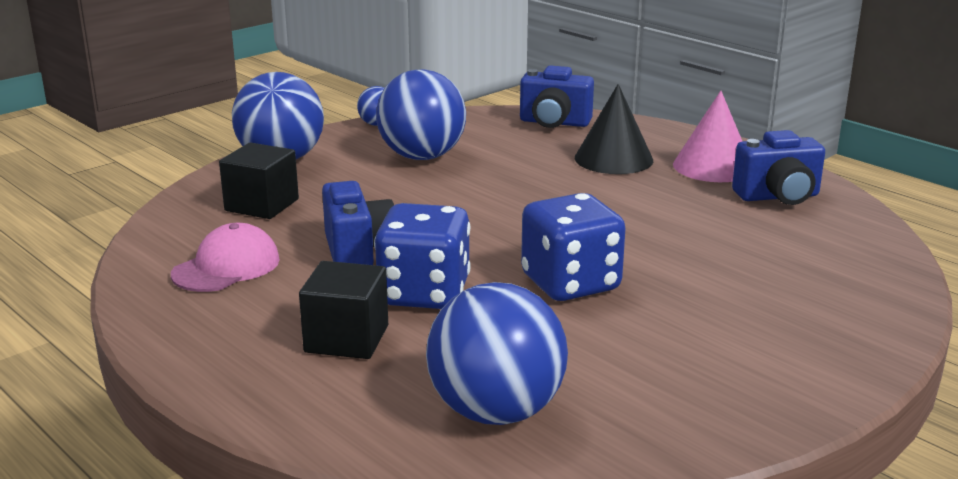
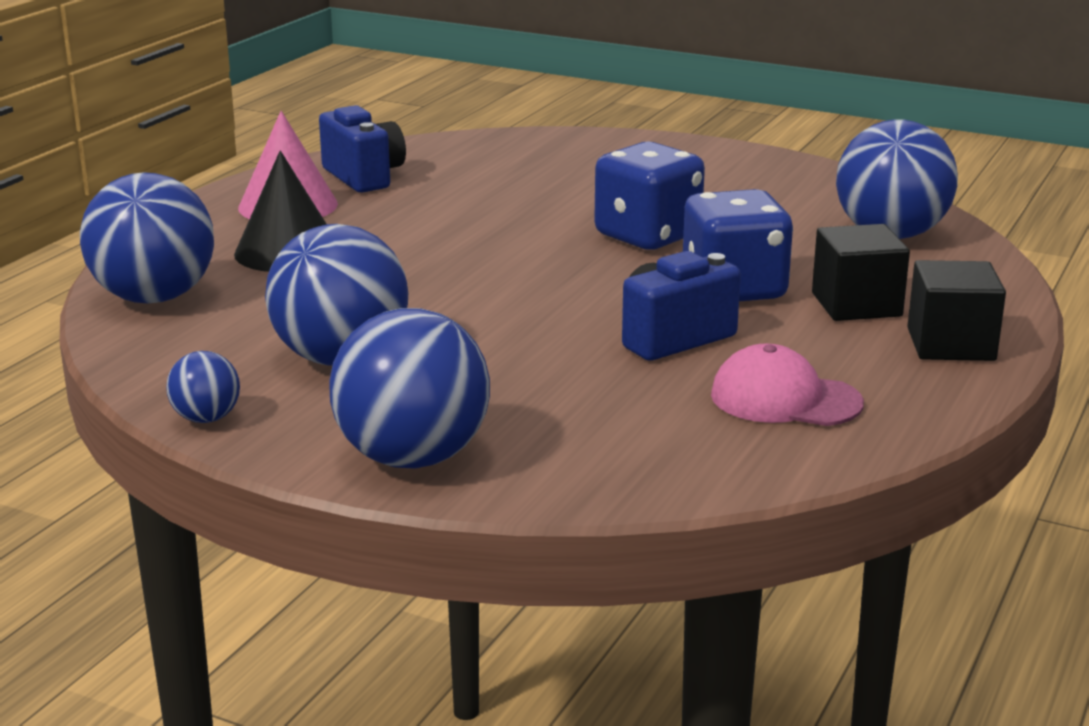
camera: 110 degrees left, 0 degrees up
(262, 205) = (594, 426): black cube -> black cube (950, 344)
(554, 123) = (154, 298): blue camera -> blue ball

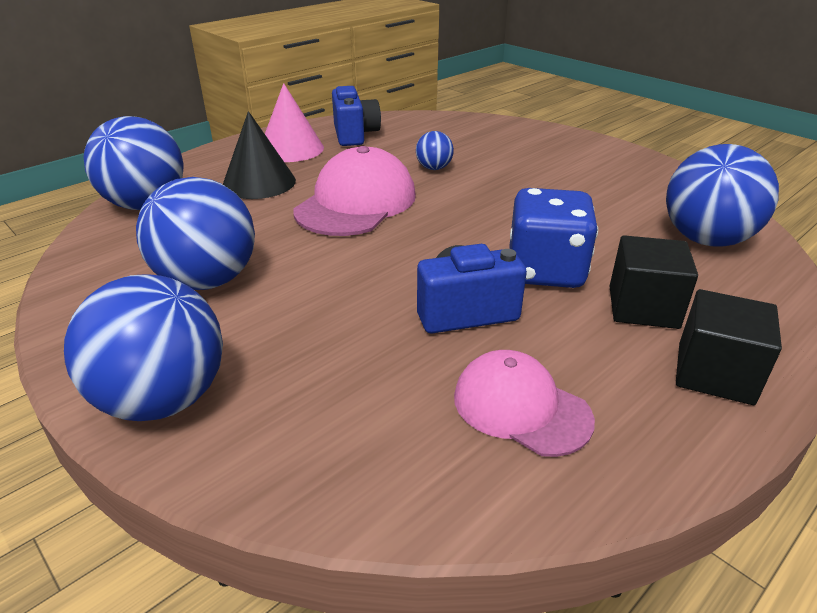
camera: 20 degrees right, 10 degrees up
(206, 418) = (67, 318): blue ball -> blue ball (434, 168)
(447, 256) = (356, 203): none -> pink cap
(647, 236) = (509, 209): blue dice -> none

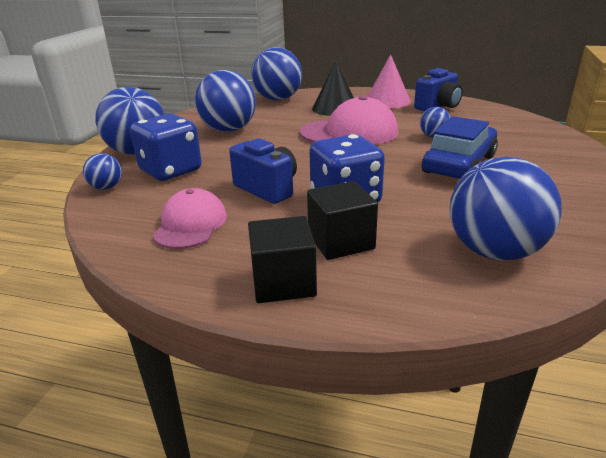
camera: 60 degrees right, 5 degrees down
(289, 475) = (106, 187): none -> blue ball
(303, 380) = (171, 171): none -> blue dice
(518, 184) = (459, 164): none -> blue car

